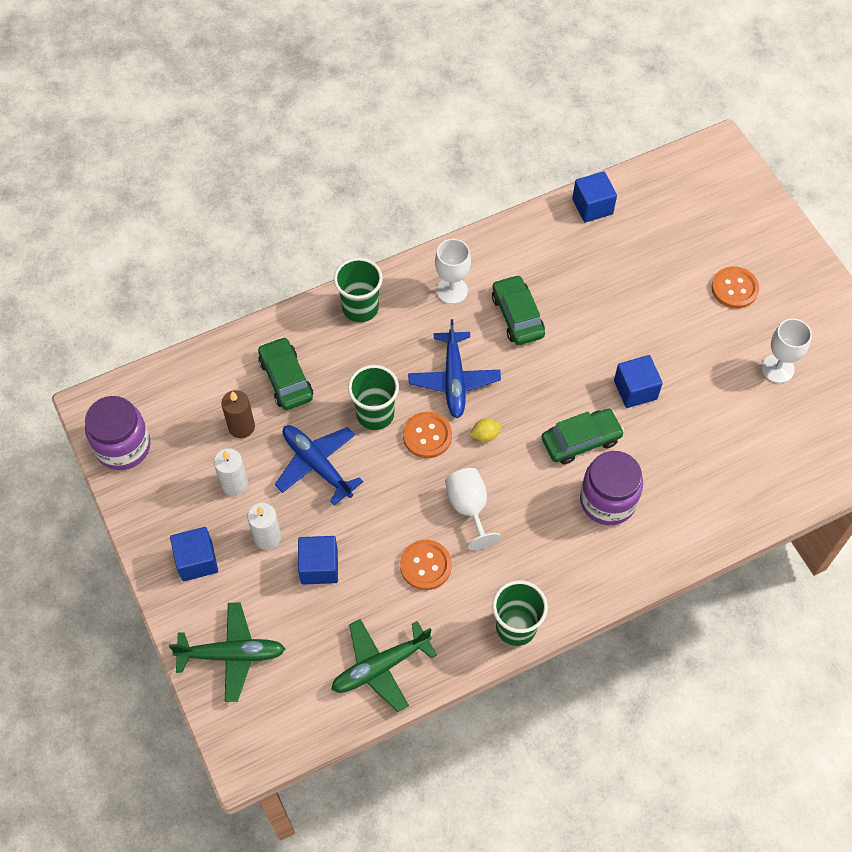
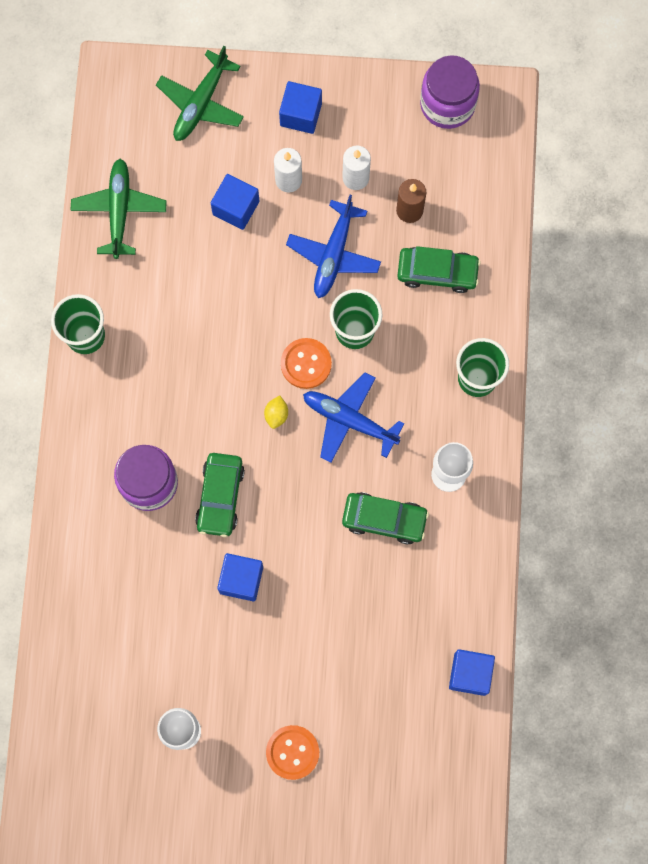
camera: 120 degrees right, 15 degrees up
(317, 464) = (333, 255): blue plane -> blue plane turned 120 degrees clockwise
(425, 565) = (184, 294): orange button -> none
(469, 508) = (215, 360): white goblet -> none

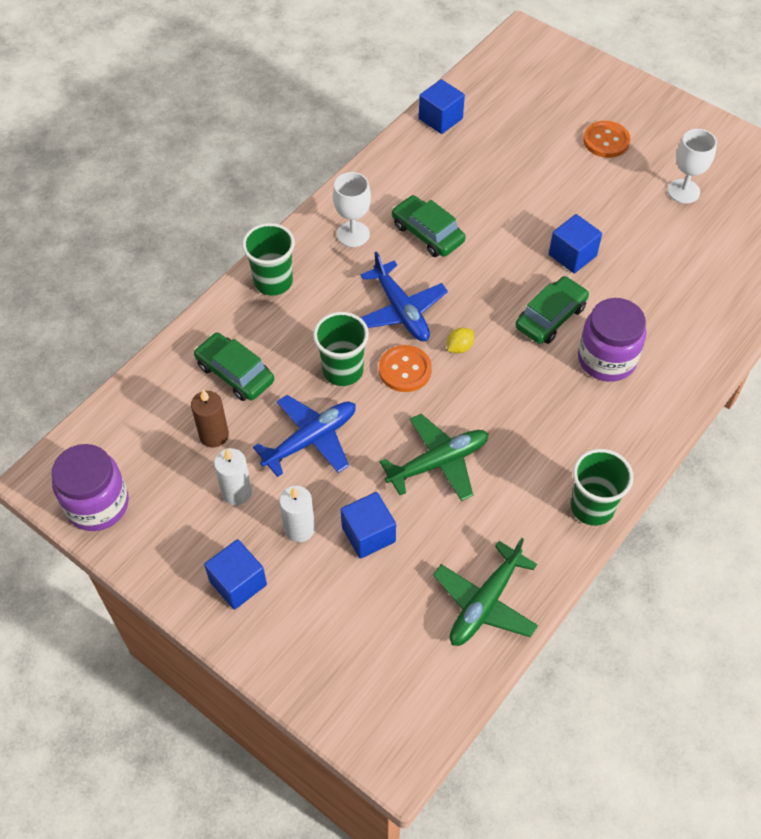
camera: 145 degrees left, 20 degrees down
(201, 103) = (327, 659): green plane -> green plane (438, 462)

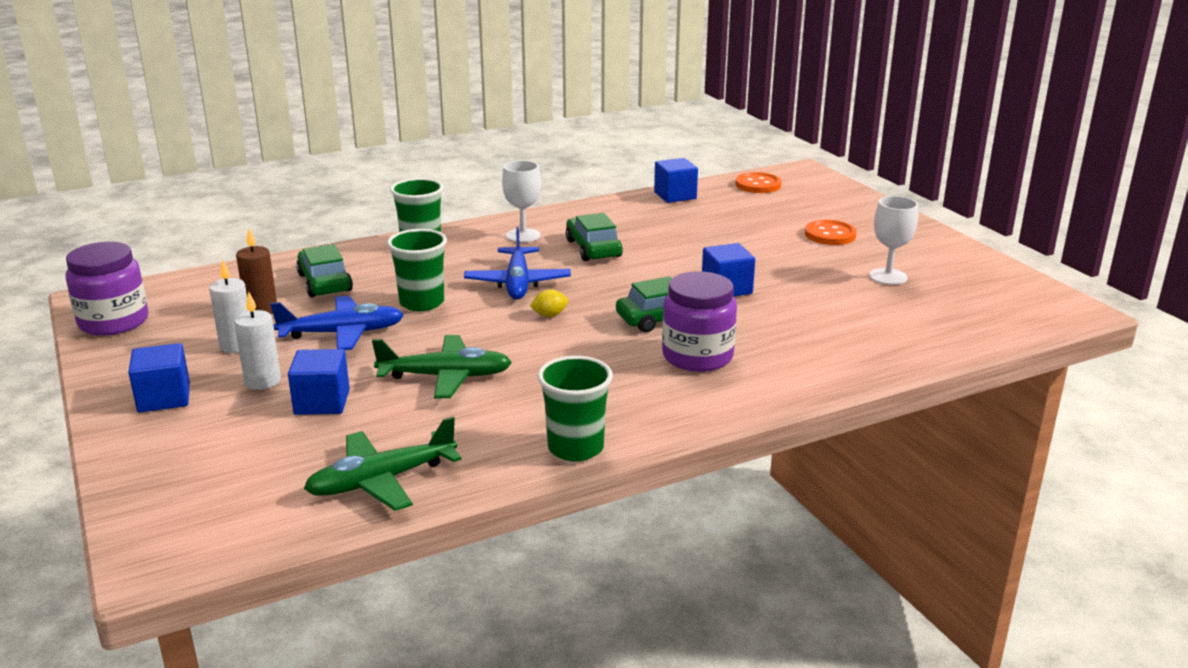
camera: 25 degrees right, 30 degrees down
(405, 370) = (480, 315): orange button -> orange button (758, 185)

